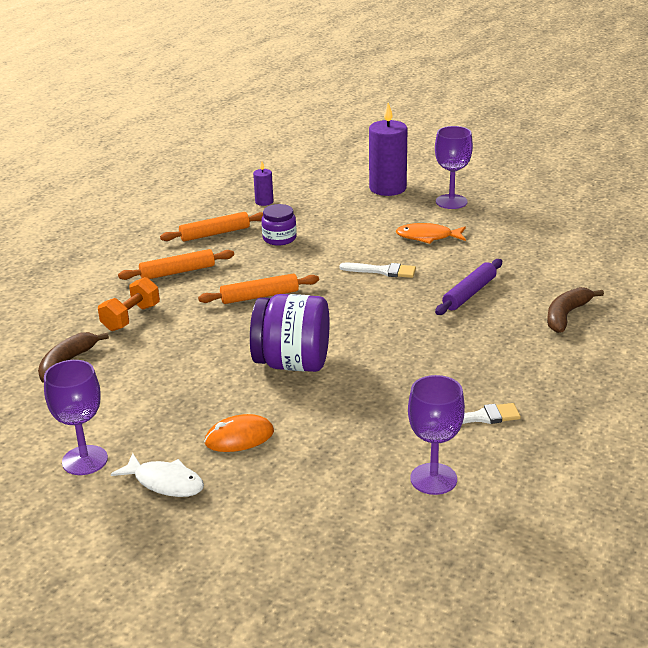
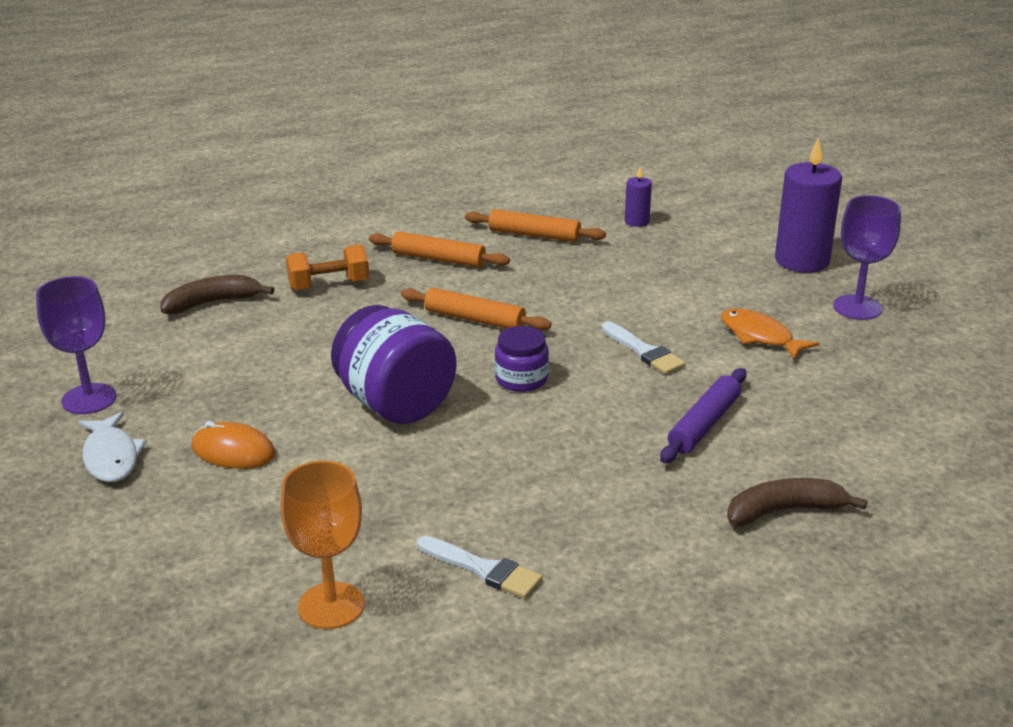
camera: 40 degrees right, 0 degrees up
(279, 238) = (590, 267): purple jar -> purple jar (521, 379)
(433, 479) = (331, 606): purple goblet -> orange goblet
(469, 293) = (704, 424): purple rolling pin -> purple rolling pin turned 45 degrees counterclockwise

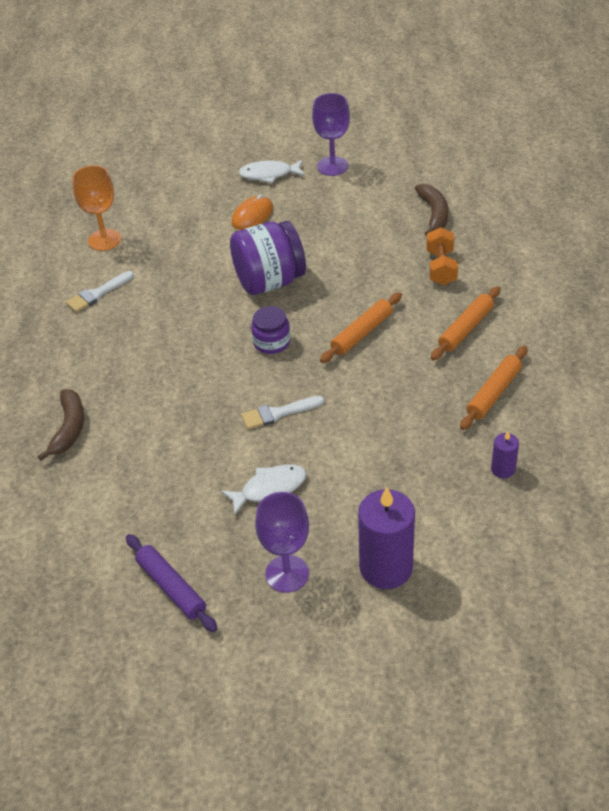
camera: 110 degrees right, 15 degrees up
(704, 424) = (174, 419): purple rolling pin -> purple rolling pin (171, 587)
(760, 336) = (269, 488): orange fish -> white fish

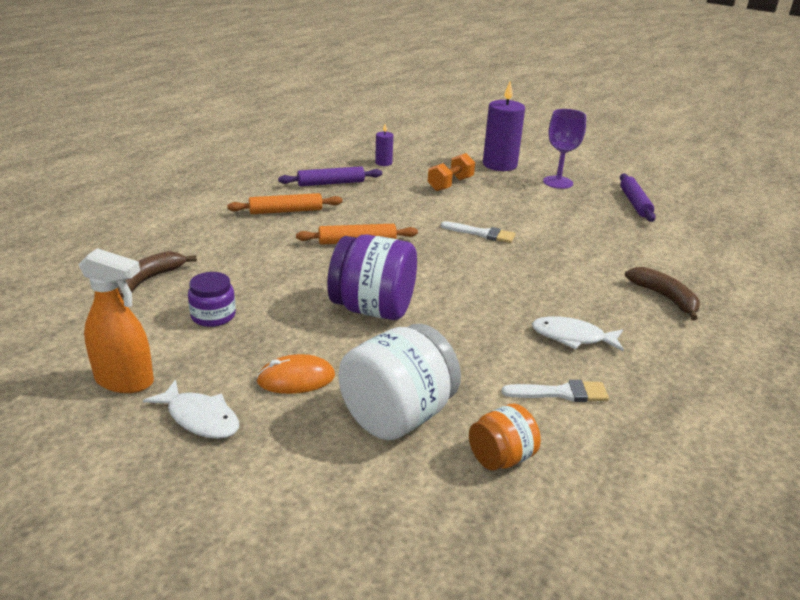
camera: 145 degrees left, 15 degrees down
(69, 429) = (665, 298): brown banana -> brown banana turned 105 degrees clockwise
(104, 240) = (501, 458): orange goblet -> orange jar
(176, 229) = (397, 416): none -> white jar
(269, 488) = (531, 209): white fish -> white fish (572, 337)
(271, 342) = (432, 269): purple jar -> purple jar (213, 316)
(332, 166) = (125, 381): purple goblet -> orange spray bottle
(441, 268) = (227, 245): orange dumbbell -> orange dumbbell (450, 184)
(494, 393) = (331, 183): orange rolling pin -> purple rolling pin

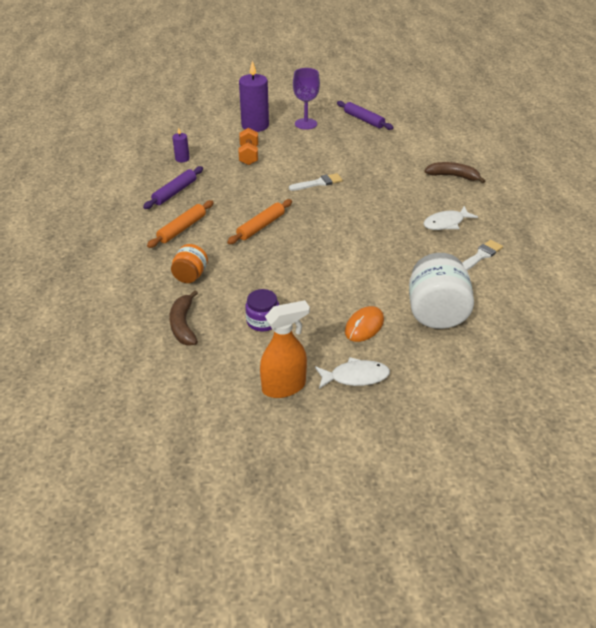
camera: 40 degrees left, 10 degrees up
(373, 309) = (337, 264): purple jar -> none
(501, 458) = (501, 303): orange jar -> orange jar (190, 276)

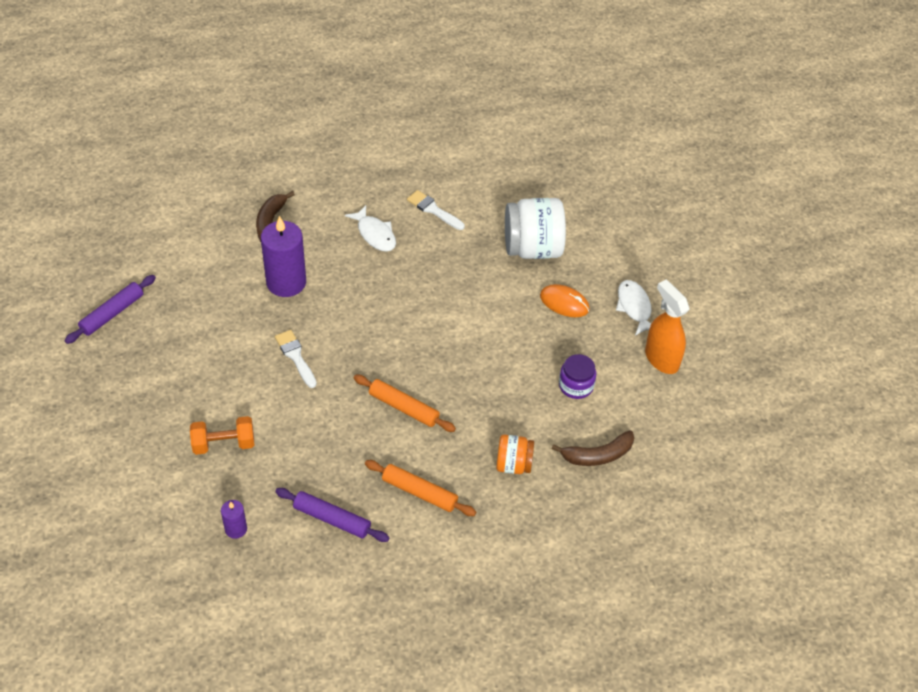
camera: 100 degrees left, 10 degrees up
(255, 126) = (127, 448): purple candle -> purple candle (286, 282)
(305, 124) = (123, 383): purple goblet -> none

